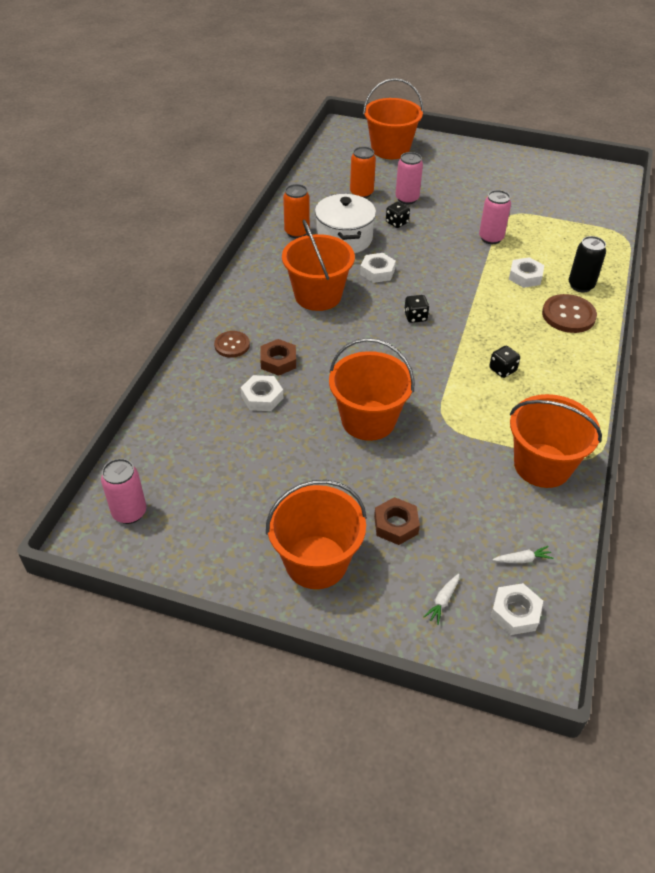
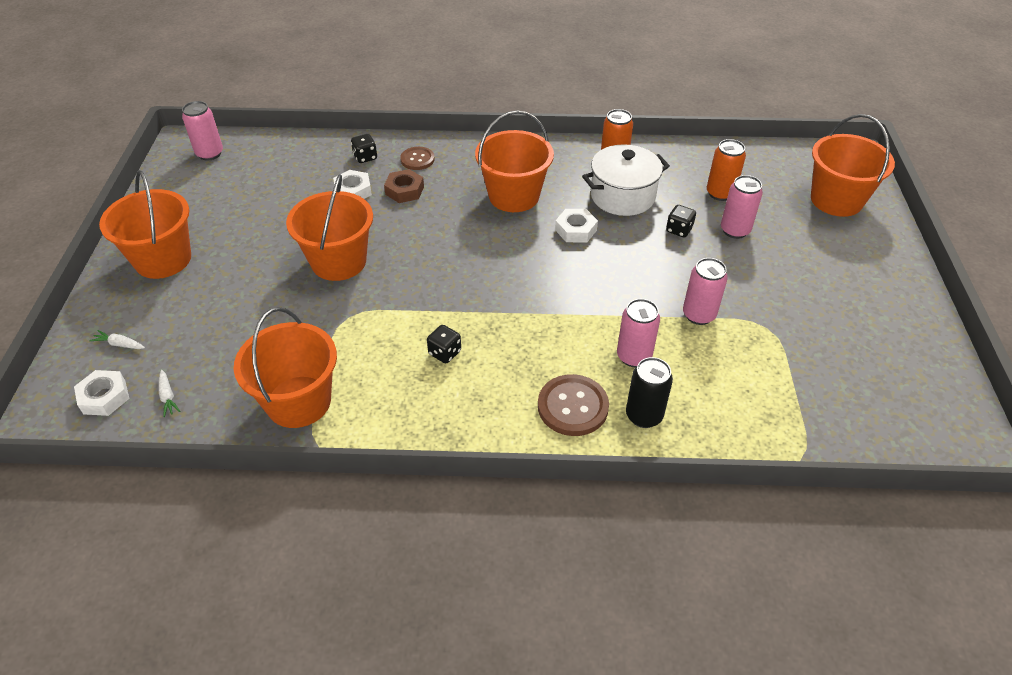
camera: 75 degrees right, 0 degrees up
(396, 525) = (207, 301): brown nut -> none
(415, 317) = (509, 270): black dice -> black dice (365, 157)
(525, 276) = (634, 356): white nut -> pink can

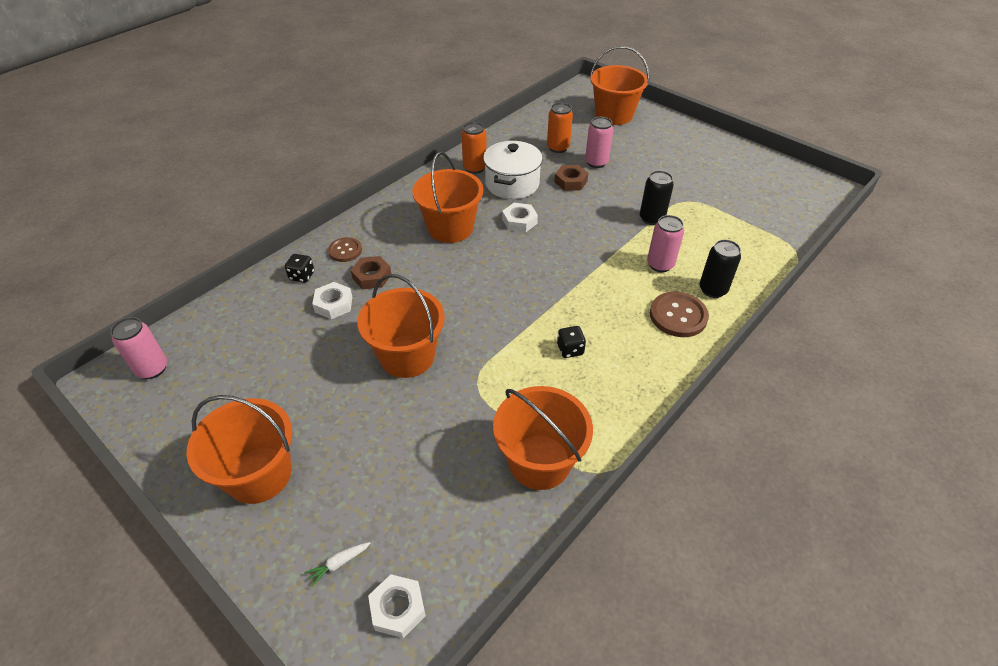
camera: 50 degrees left, 0 degrees up
(168, 396) = (447, 554): white carrot -> none
(679, 230) = (571, 181): black dice -> brown nut
(699, 315) = (651, 218): pink can -> black can

